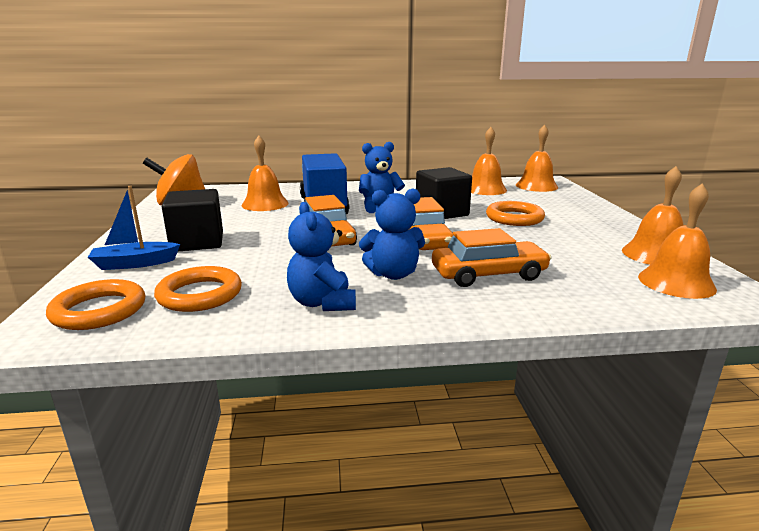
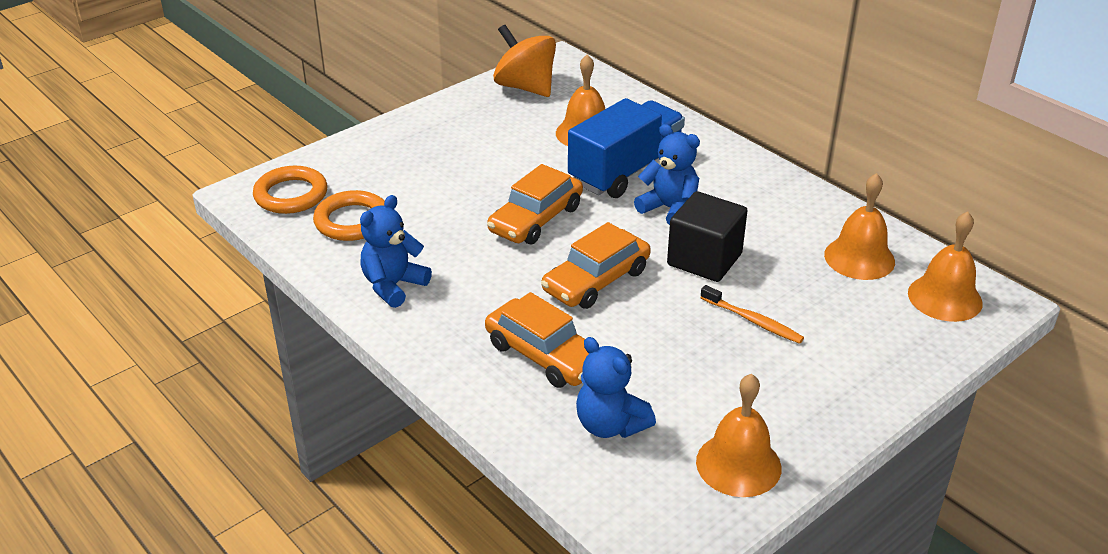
camera: 55 degrees right, 15 degrees up
(135, 264) = (372, 158): blue boat -> none
(197, 242) = (444, 158): black cube -> none
(393, 274) = (486, 298): blue teddy bear -> blue teddy bear (610, 425)
(514, 218) = (753, 321): orange ring -> orange toothbrush
(676, 282) = (656, 492): orange bell -> none

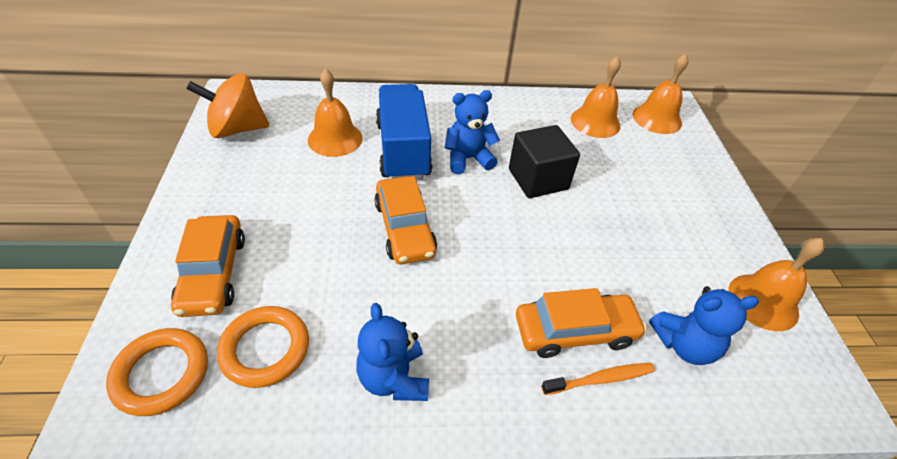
camera: 55 degrees left, 10 degrees up
(596, 280) = (511, 244): orange car -> orange car (213, 273)
(753, 321) = (620, 200): orange toothbrush -> orange toothbrush (600, 379)

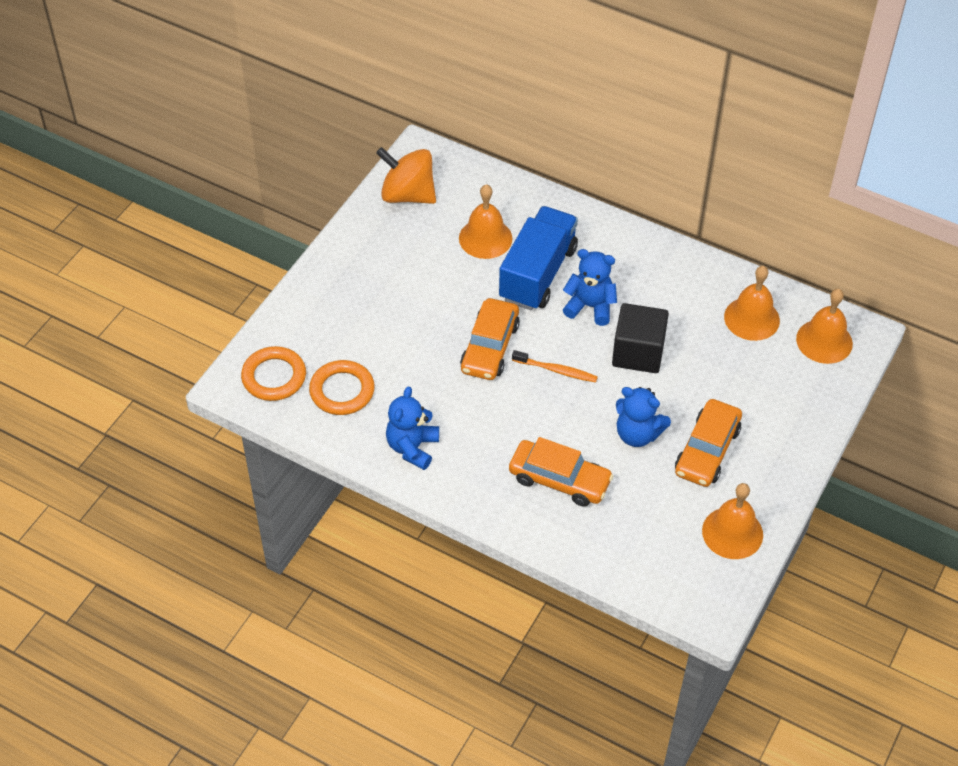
camera: 35 degrees right, 5 degrees up
(213, 273) = (332, 322): orange car -> orange car (707, 450)
(600, 379) = (550, 515): orange toothbrush -> orange toothbrush (556, 370)
(684, 345) = (633, 527): blue teddy bear -> blue teddy bear (637, 434)

